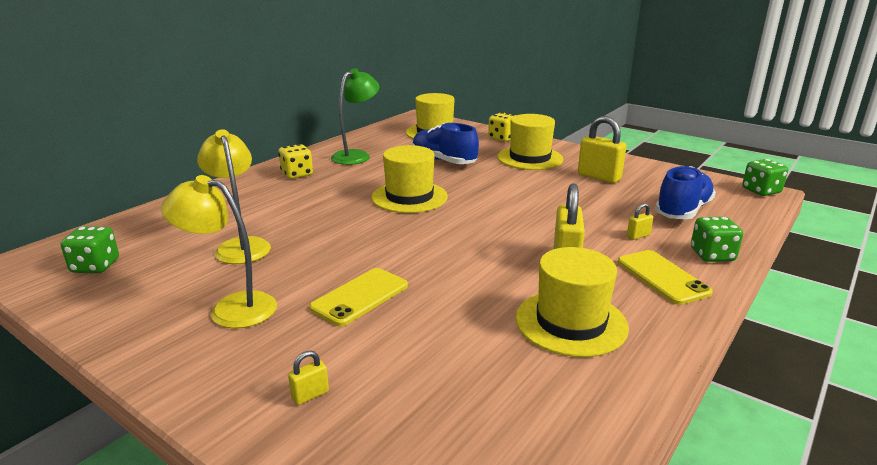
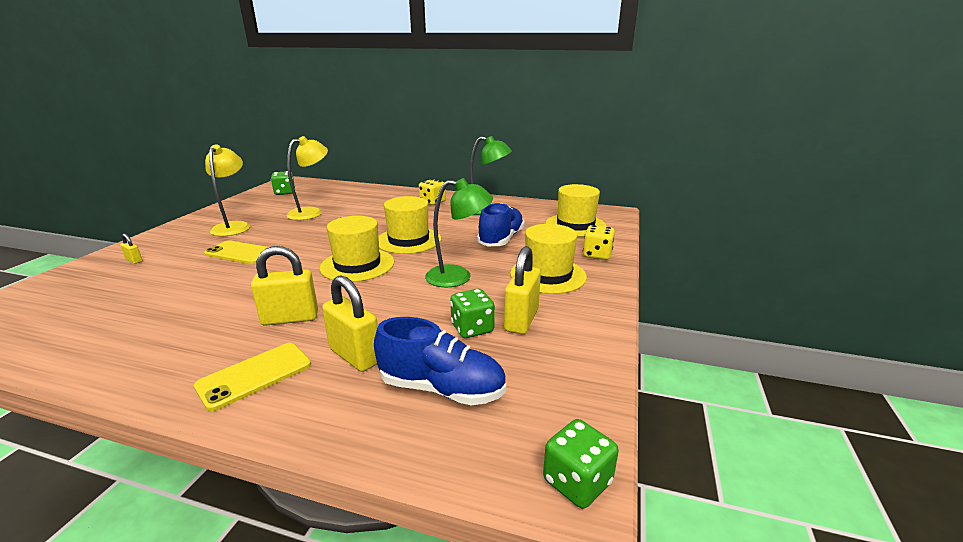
camera: 70 degrees right, 0 degrees up
(515, 187) = (458, 277): none -> green lamp
(571, 322) = (181, 330): yellow hat -> yellow hat (357, 265)
(638, 236) = (355, 356): yellow padlock -> yellow padlock, size x2.15
(712, 255) = (309, 413): green dice -> green dice (472, 328)

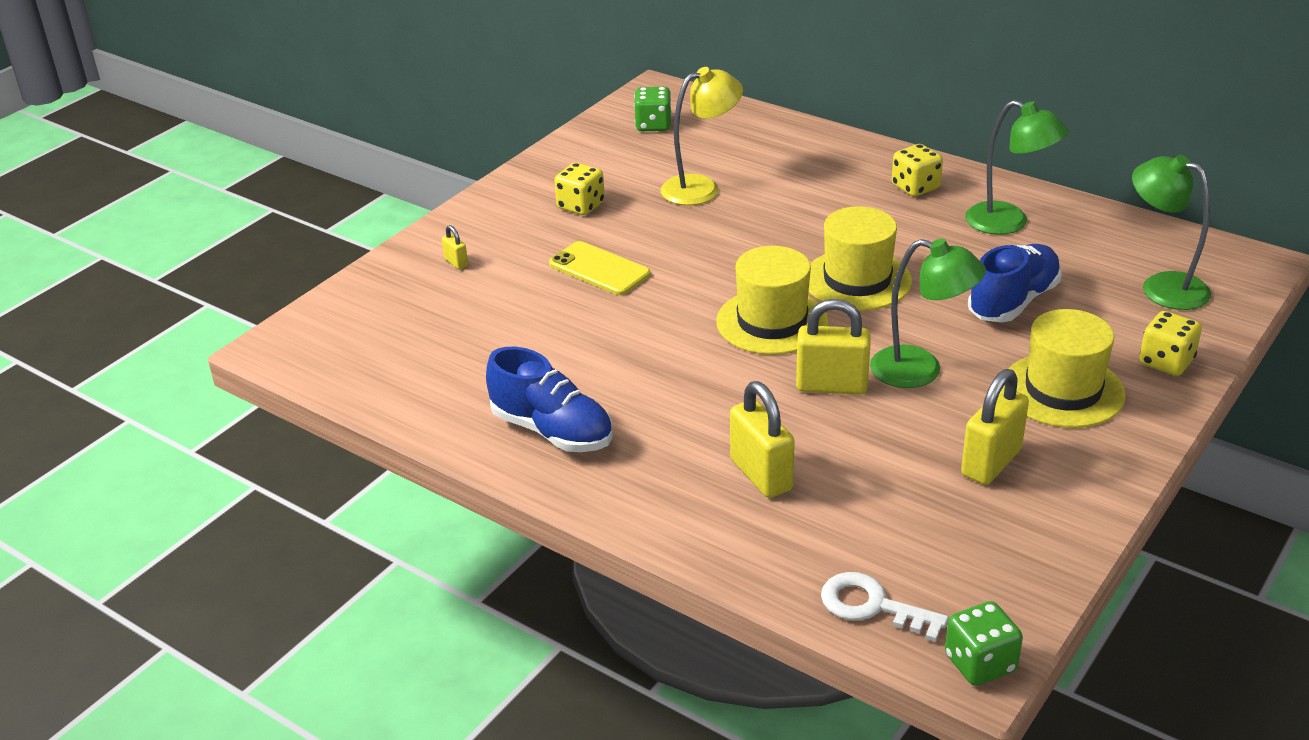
camera: 20 degrees right, 10 degrees up
(234, 226) = (581, 206): yellow lamp -> yellow dice
(255, 375) = (644, 478): yellow phone -> none
(290, 318) = (679, 404): yellow padlock -> yellow padlock (831, 386)
(442, 388) = (860, 537): blue shoe -> blue shoe (552, 431)
(465, 447) = (872, 606): none -> white key
(472, 328) = (918, 463): green dice -> none
(575, 225) = (1162, 286): yellow hat -> green lamp

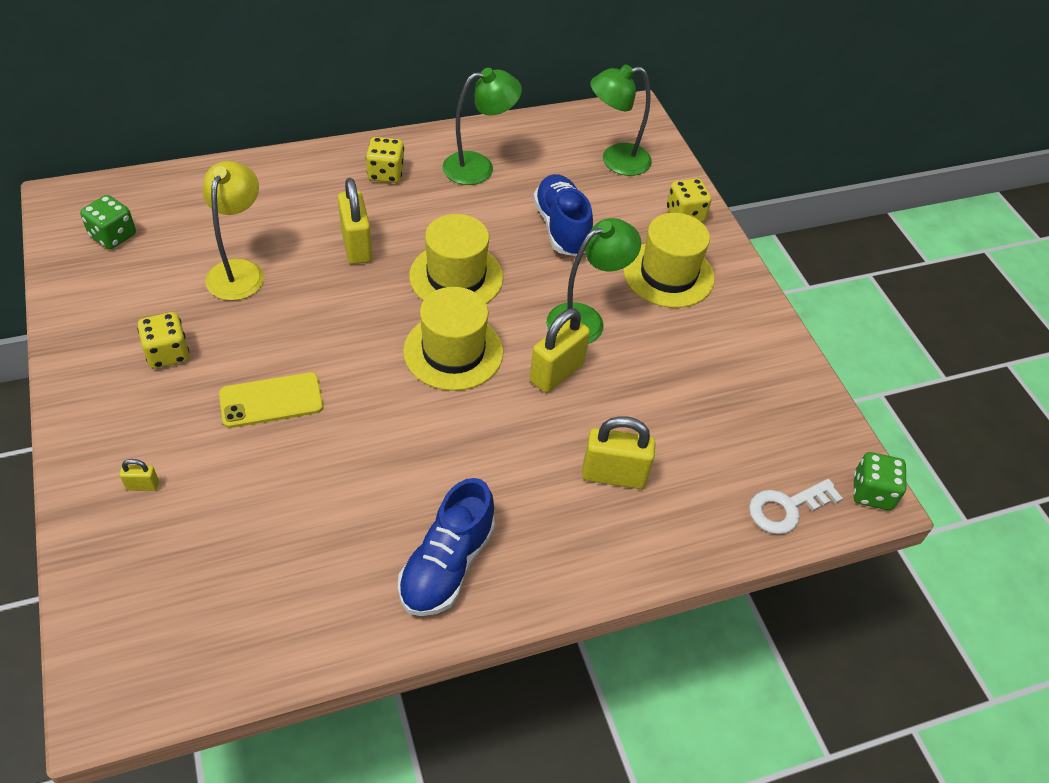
camera: 60 degrees left, 15 degrees up
(552, 431) = (447, 565): blue shoe -> blue shoe turned 135 degrees clockwise
(991, 462) = (704, 355): yellow padlock -> yellow padlock (356, 246)

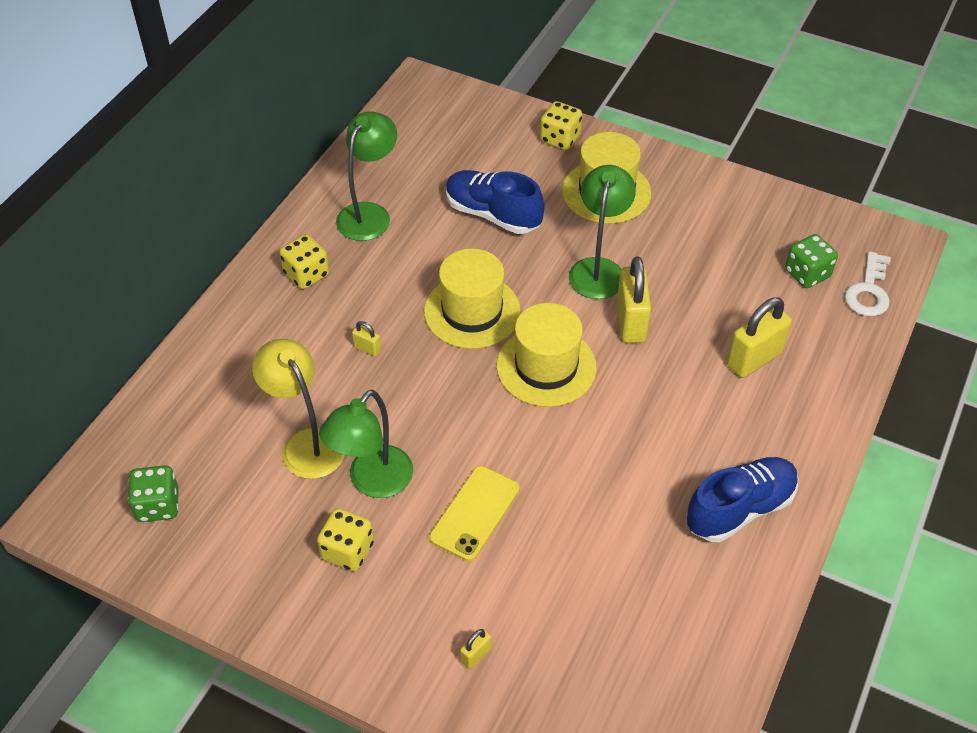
camera: 40 degrees left, 0 degrees up
(356, 246) = (367, 349): yellow padlock -> yellow padlock, size x0.46
(447, 565) = (740, 509): blue shoe -> blue shoe turned 105 degrees counterclockwise
(615, 161) = (460, 133): green lamp -> green lamp (372, 482)
(872, 492) = (897, 240): green dice -> green dice (807, 274)

